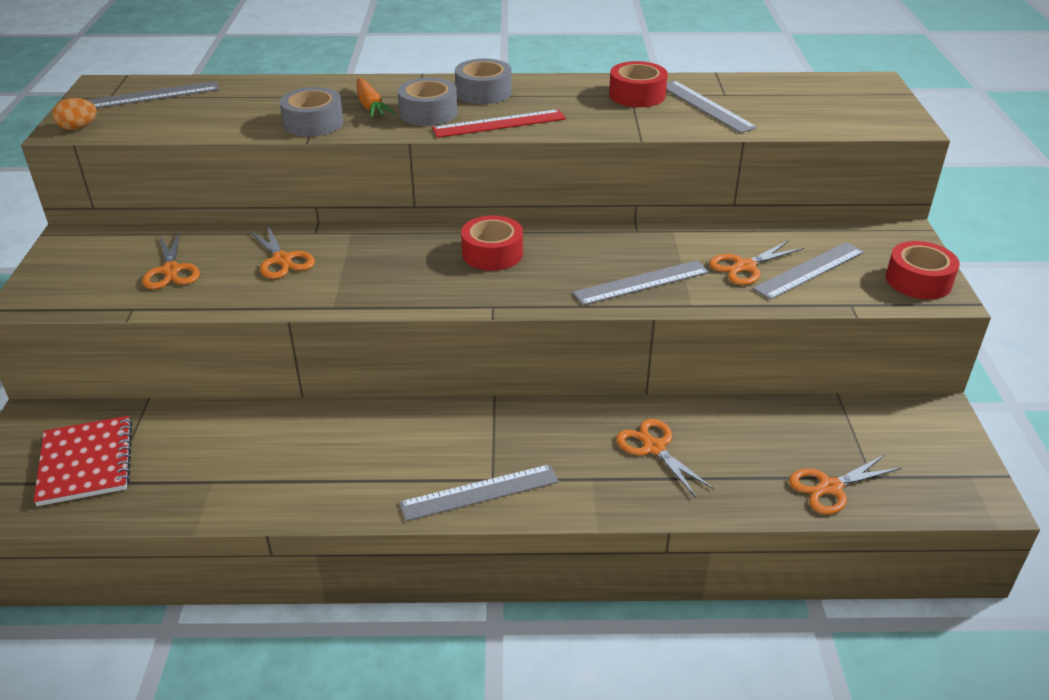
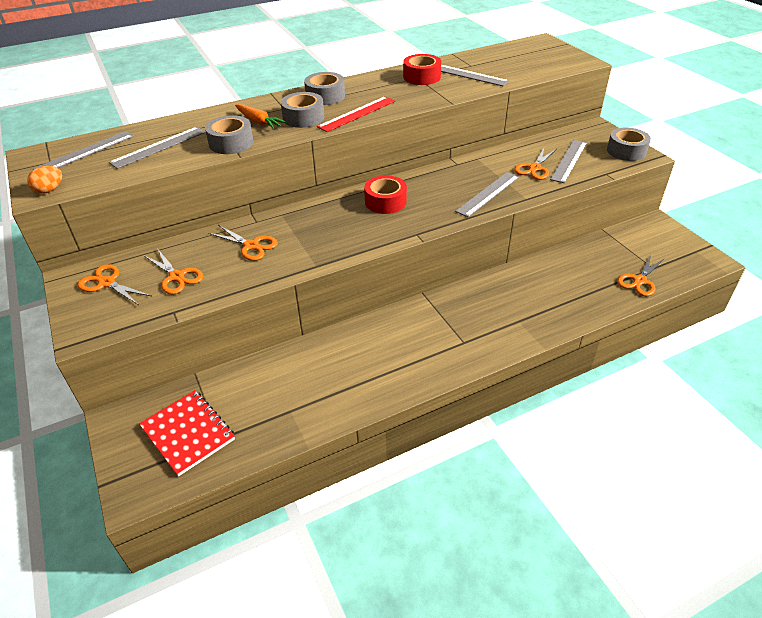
camera: 25 degrees left, 5 degrees up
(479, 492) = (463, 353): grey ruler -> grey ruler (159, 147)
(654, 448) = (536, 291): orange scissors -> orange scissors (107, 283)
(918, 281) = (626, 151): red tape -> grey tape

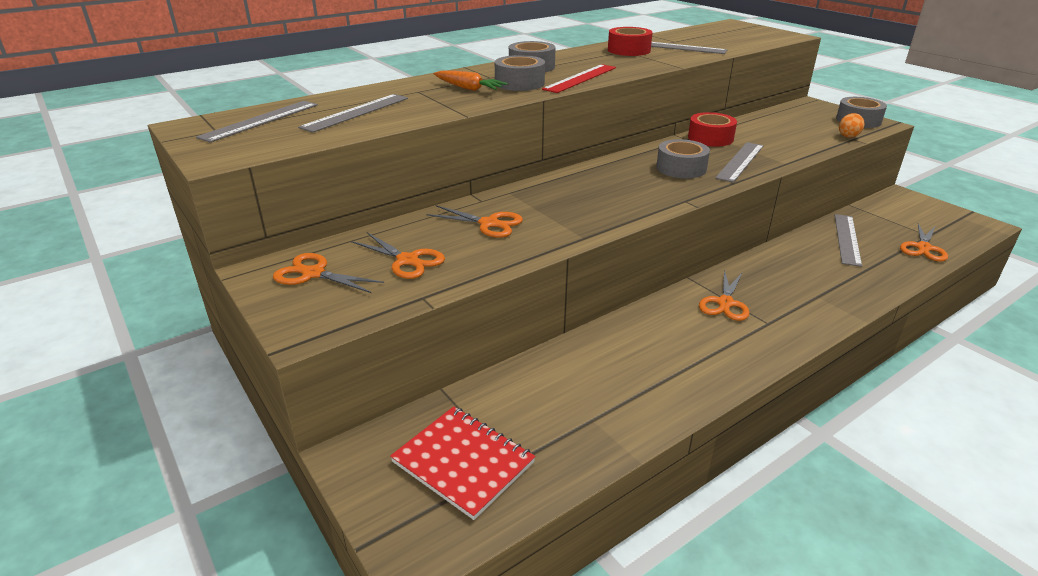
camera: 10 degrees left, 10 degrees down
(49, 190) = (230, 155): orange egg -> orange egg (848, 136)
(231, 143) = (447, 105): grey tape -> grey tape (681, 168)
(385, 202) = (628, 174): red tape -> red tape (710, 138)
(534, 168) = (774, 138): orange scissors -> orange scissors (725, 303)
(569, 161) = (805, 130): grey ruler -> grey ruler (847, 239)

